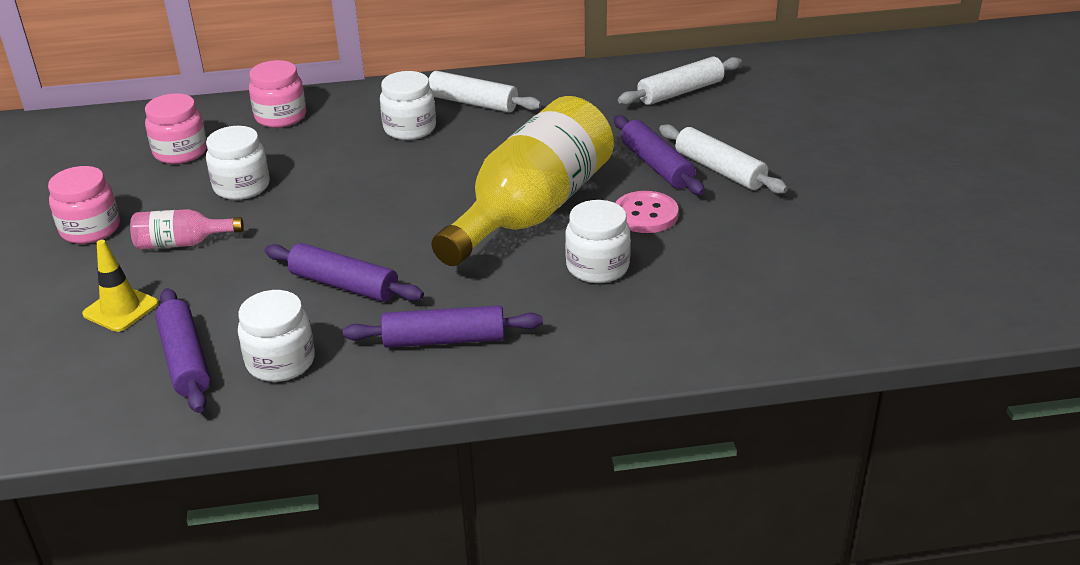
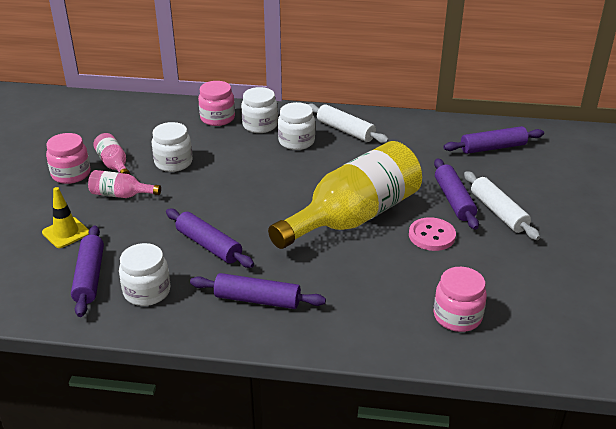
camera: 15 degrees right, 0 degrees up
(151, 204) = (114, 164): none -> pink bottle
(180, 152) = (146, 131): pink jar -> pink jar (457, 316)
(597, 267) = (382, 268): white jar -> white jar (260, 125)
(680, 92) = (493, 148): white rolling pin -> purple rolling pin

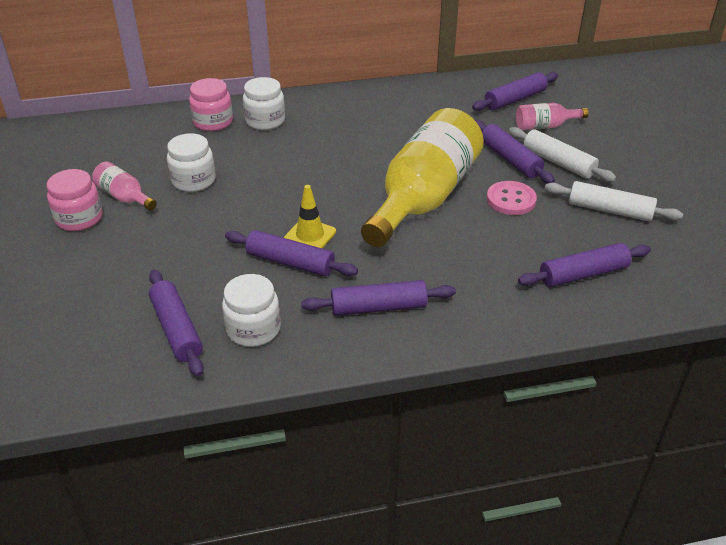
camera: 20 degrees left, 5 degrees up
(66, 233) = (116, 286): yellow traffic cone -> yellow traffic cone (310, 235)
(121, 195) = (155, 229): pink bottle -> pink bottle (545, 126)
(296, 141) = (315, 131): white jar -> none
(345, 130) = (359, 109): white rolling pin -> white rolling pin (609, 210)
(457, 316) = (583, 274): pink jar -> purple rolling pin

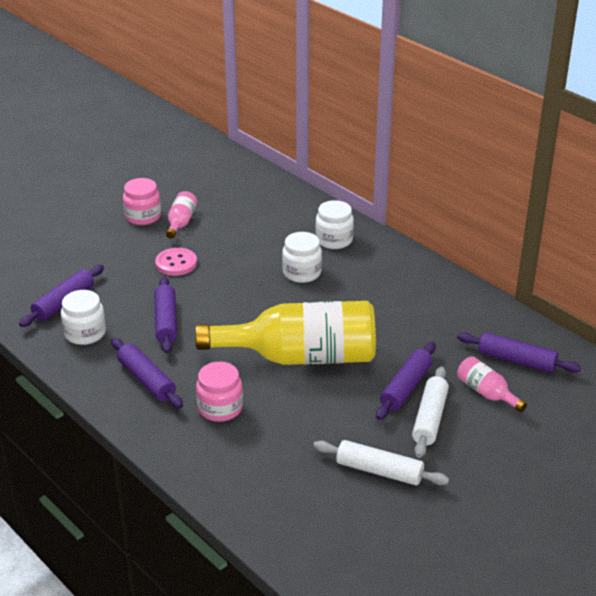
camera: 60 degrees right, 5 degrees down
(193, 181) = (225, 242): white jar -> white jar (302, 273)
(213, 122) = (308, 218): pink jar -> pink jar (220, 408)
(310, 235) = (204, 318): yellow traffic cone -> none
(511, 200) = (342, 406): pink button -> pink button (176, 263)
(583, 274) = (268, 477): purple rolling pin -> none
(609, 210) = (379, 471): white rolling pin -> white rolling pin turned 60 degrees counterclockwise

